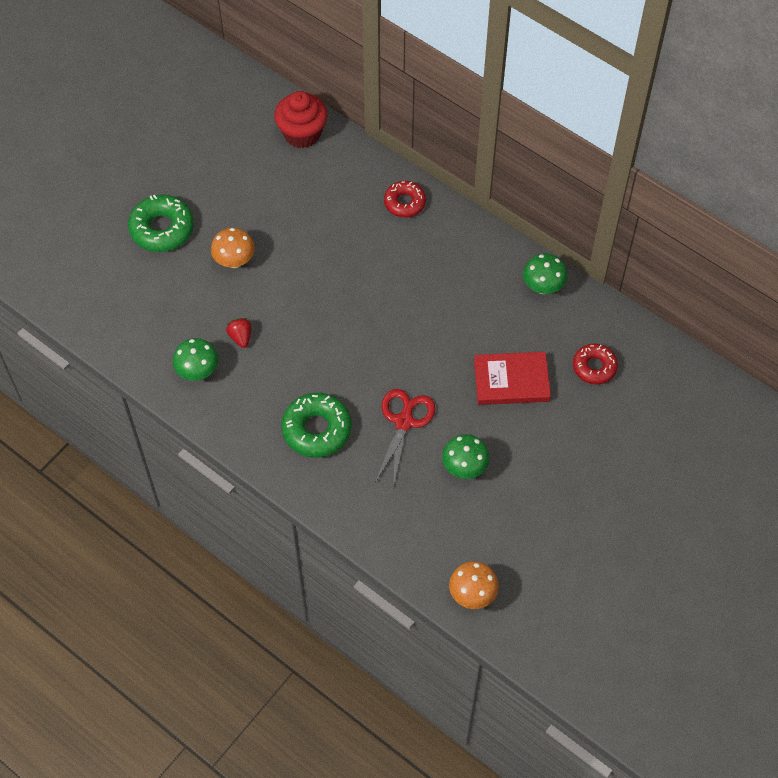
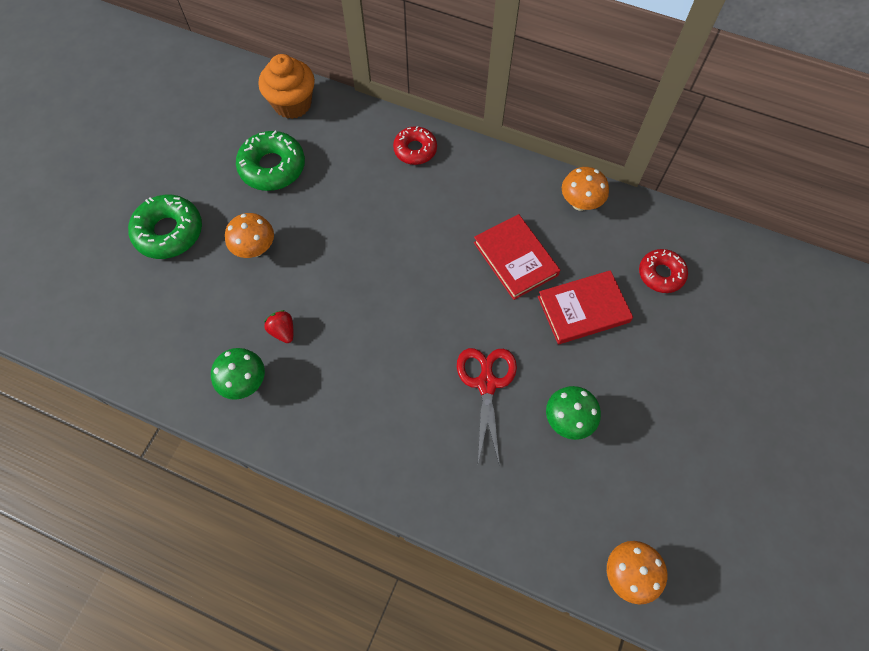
camera: 15 degrees left, 5 degrees up
(302, 133) = (292, 104): red cupcake -> orange cupcake
(317, 429) = (394, 417): green donut -> green donut (272, 167)
(465, 323) = (515, 259): none -> red book
(543, 287) = (580, 203): green mushroom -> orange mushroom

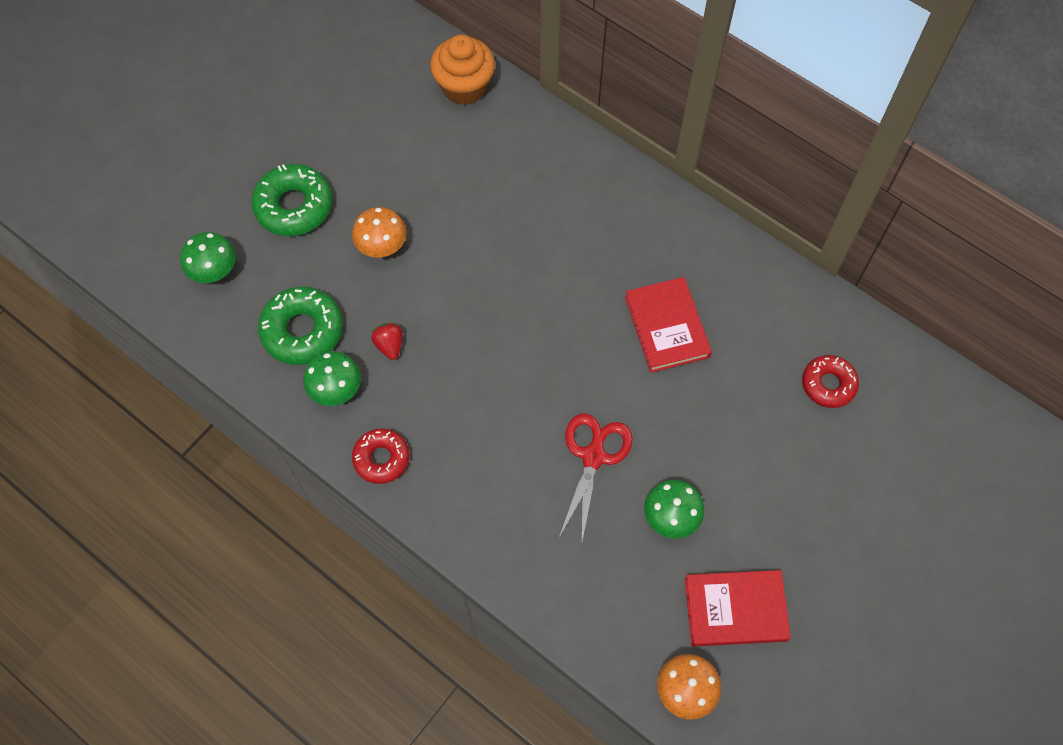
camera: 15 degrees right, 0 degrees up
(110, 304) = (215, 272): none -> green mushroom
(272, 167) = (423, 157): green donut -> green donut (302, 331)
(415, 150) = (589, 173): red donut -> red donut (381, 458)
(580, 203) = (761, 280): orange mushroom -> none
(583, 309) = (726, 402): red book -> red book (735, 609)

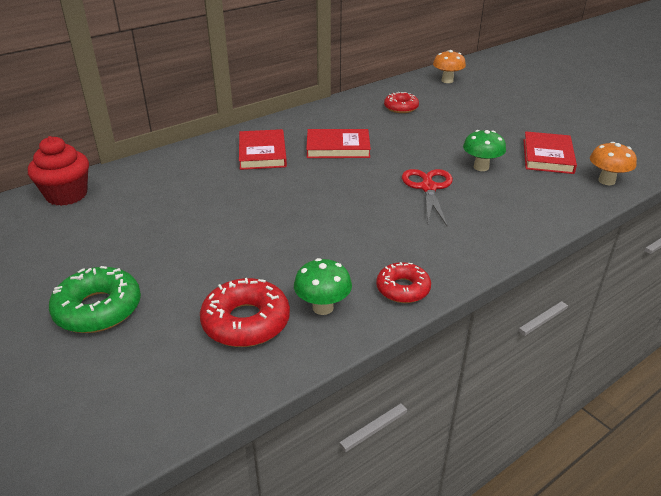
camera: 75 degrees left, 30 degrees down
(215, 272) = (132, 382): green mushroom -> none
(302, 331) = (246, 322): green donut -> red donut
(382, 247) = (188, 259): orange mushroom -> orange mushroom (447, 81)
(389, 345) = (291, 268): red strawberry -> none
(464, 87) = (67, 195): orange cupcake -> red cupcake
(593, 456) = (428, 188): red scissors -> red scissors turned 60 degrees clockwise
(621, 243) = (262, 153): none -> red book

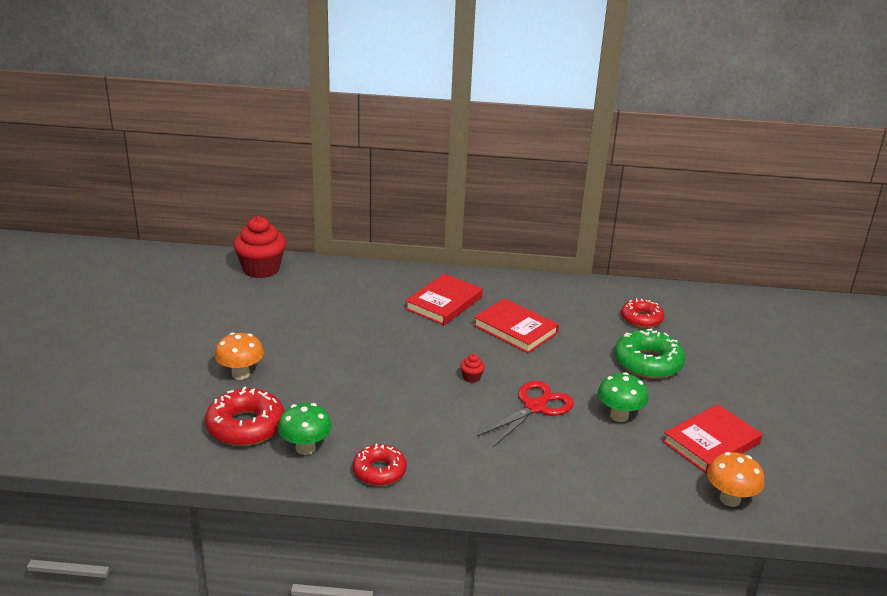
camera: 40 degrees right, 5 degrees down
(98, 309) = (178, 364): green donut -> green donut (648, 363)
(359, 191) = (471, 377): none -> red cupcake
(447, 81) = (746, 312): orange mushroom -> orange mushroom (240, 374)

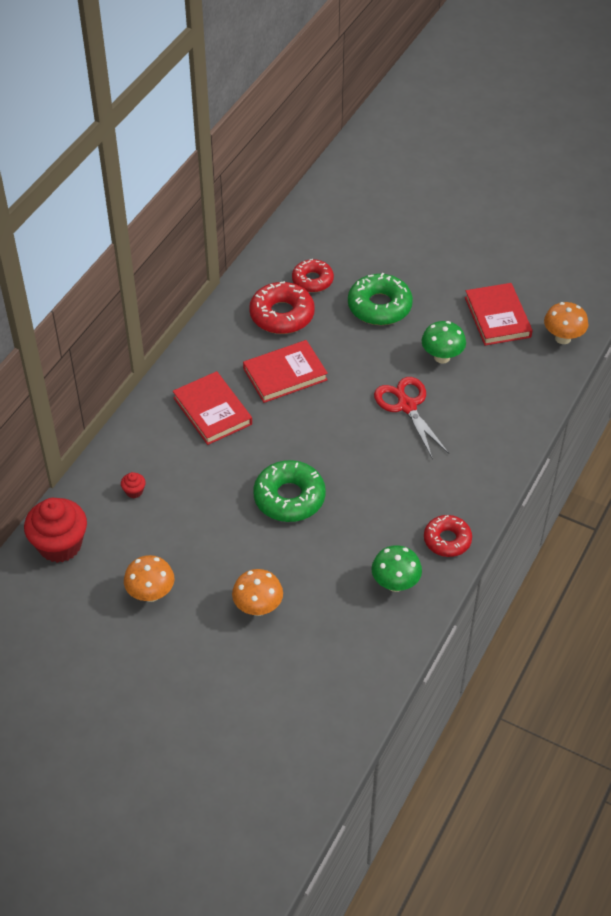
camera: 65 degrees left, 20 degrees up
(232, 318) = (151, 594): none -> orange mushroom
(246, 426) = (344, 621): red donut -> red donut (282, 315)
(374, 363) = (289, 498): none -> green donut
(471, 377) = (345, 433): red cupcake -> red cupcake (134, 491)

